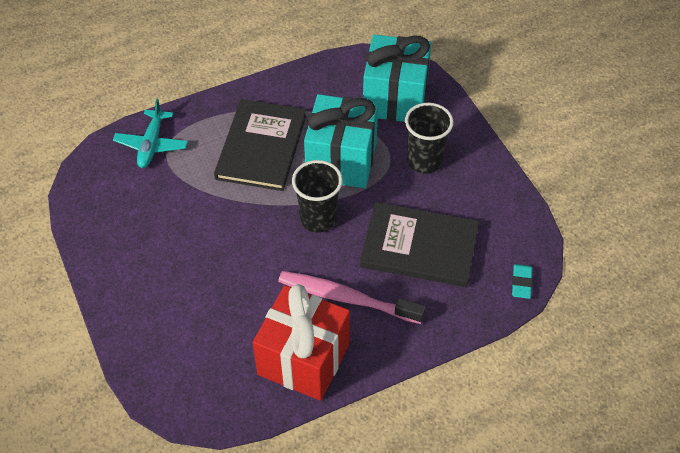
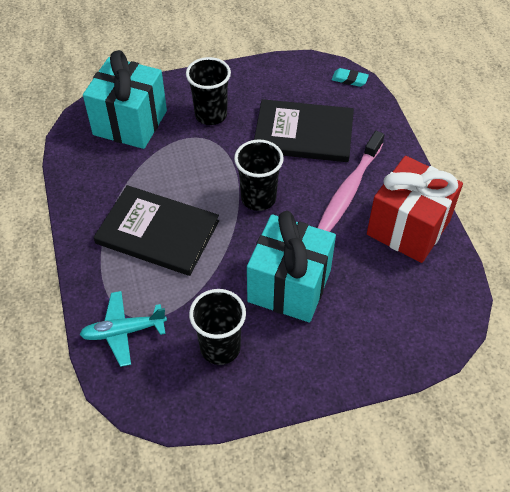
camera: 80 degrees left, 0 degrees up
(140, 215) = (220, 348): none -> black cup
(151, 144) = (123, 331): turquoise plane -> turquoise plane turned 150 degrees clockwise
(341, 160) = (193, 172): turquoise gift -> turquoise gift (289, 286)
(419, 247) = (303, 133): black book -> black book turned 75 degrees clockwise

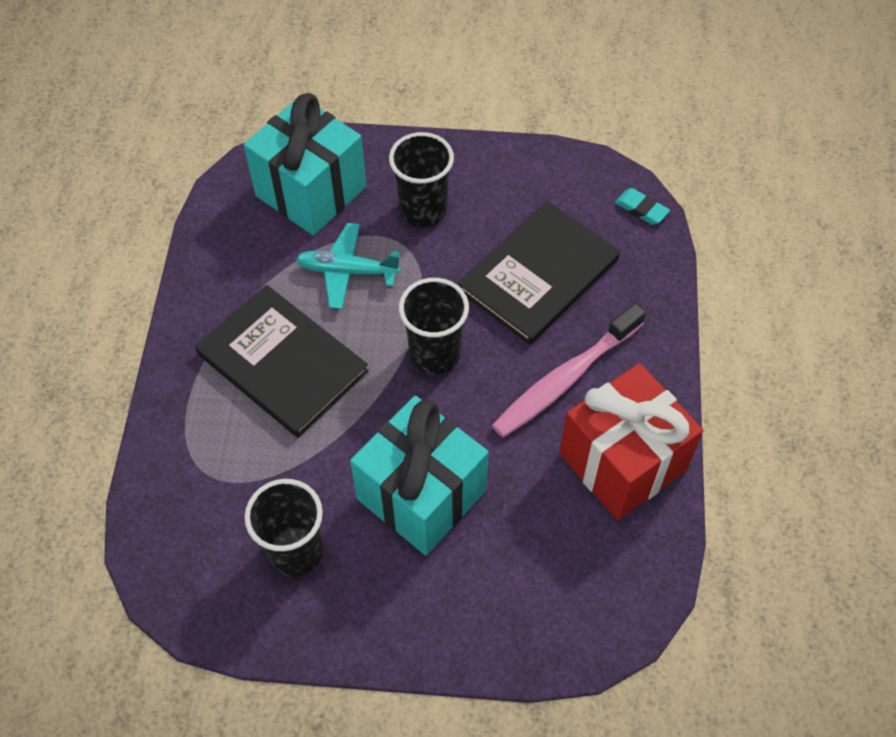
camera: 20 degrees right, 5 degrees up
(123, 331) = (184, 488): turquoise plane -> turquoise plane (347, 271)
(303, 133) = (538, 275): black book -> black book turned 75 degrees counterclockwise

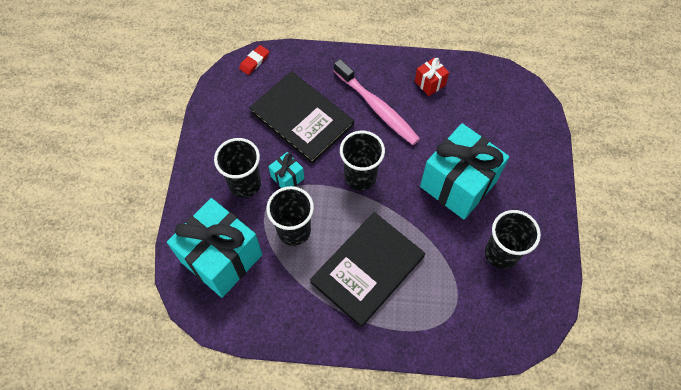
camera: 90 degrees left, 5 degrees up
(347, 271) = (294, 231): turquoise plane -> black cup
(433, 260) = (287, 177): none -> turquoise gift
(622, 462) = (430, 83): red gift -> red gift, size x0.44
(641, 209) = (254, 61): turquoise eraser -> red eraser

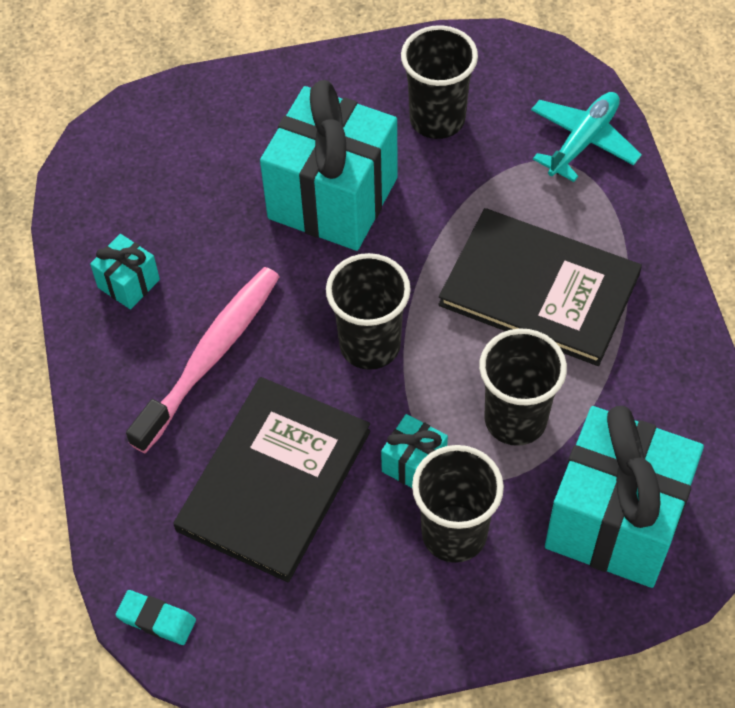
camera: 105 degrees left, 5 degrees down
(254, 61) = (156, 619): red eraser -> turquoise eraser
(430, 83) = (129, 283): red gift -> turquoise gift
(464, 331) = (583, 141): none -> turquoise plane

